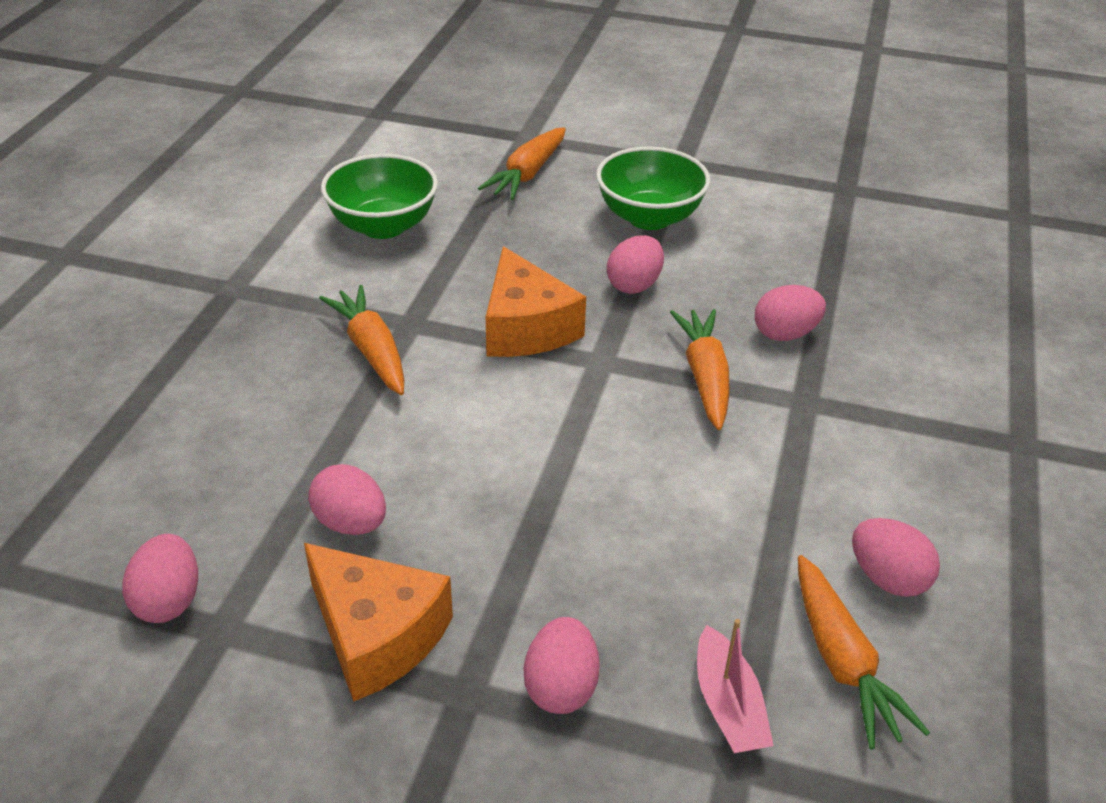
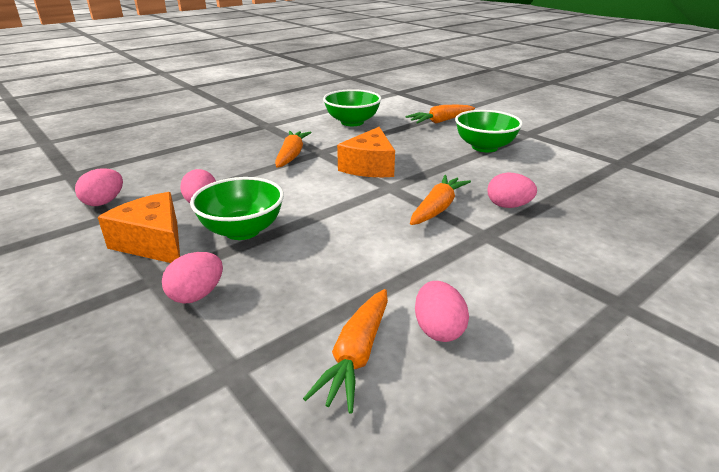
camera: 35 degrees right, 10 degrees down
(376, 635) = (153, 242): orange cheese -> orange cheese turned 150 degrees clockwise
(484, 545) = (242, 230): none -> green bowl
(634, 285) = (444, 167): pink egg -> none
(728, 705) = (264, 342): pink boat -> none

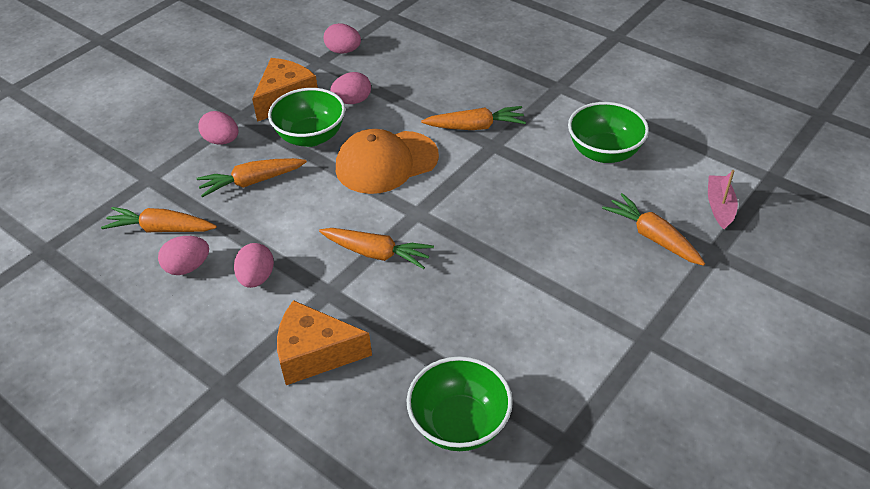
camera: 80 degrees right, 15 degrees up
(297, 273) = (252, 182): none -> orange carrot
(313, 194) = (386, 162): none -> orange cap
(369, 166) = (465, 190): orange cheese -> orange cheese (315, 353)
(418, 104) = (719, 206): none -> pink boat
(484, 147) = (566, 288): green bowl -> green bowl (459, 424)
(508, 206) = (394, 310): pink egg -> pink egg (256, 278)

